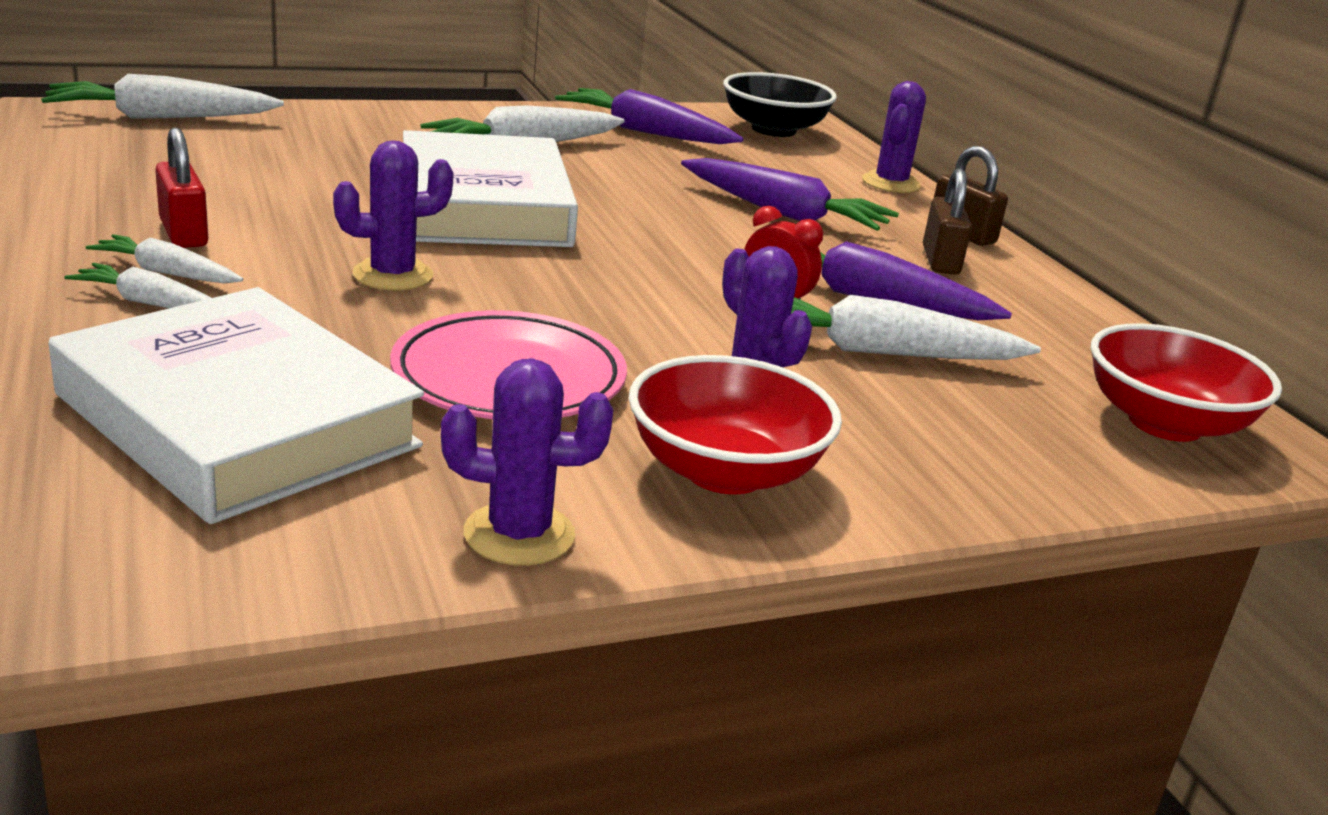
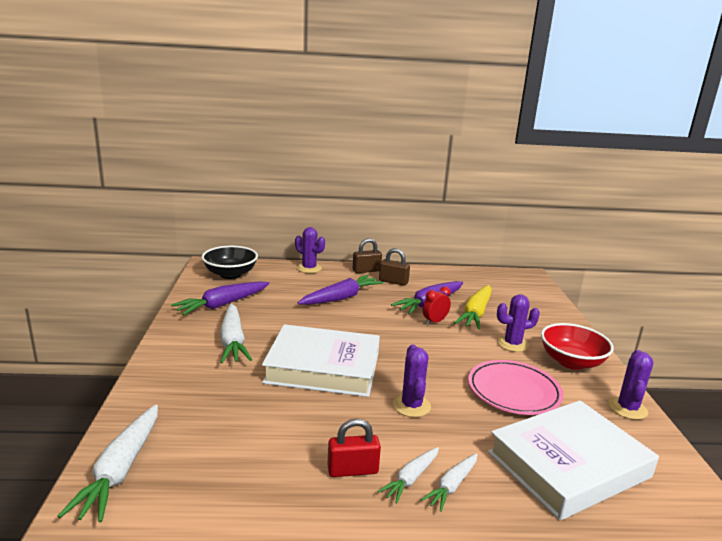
camera: 70 degrees left, 5 degrees down
(879, 352) = (475, 313): white carrot -> yellow carrot
(1165, 423) = (516, 285): red bowl -> none

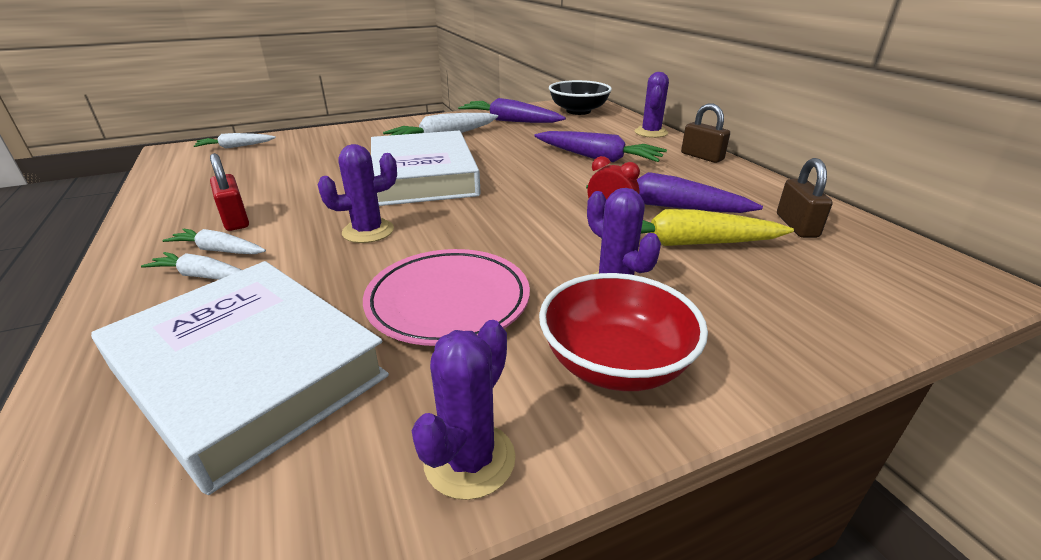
camera: 70 degrees right, 10 degrees up
(121, 470) = (235, 147): white carrot -> white carrot, size x0.57
(393, 281) = (697, 175): brown padlock -> brown padlock (796, 226)
(627, 408) = (469, 460): purple cactus -> purple cactus turned 60 degrees counterclockwise

